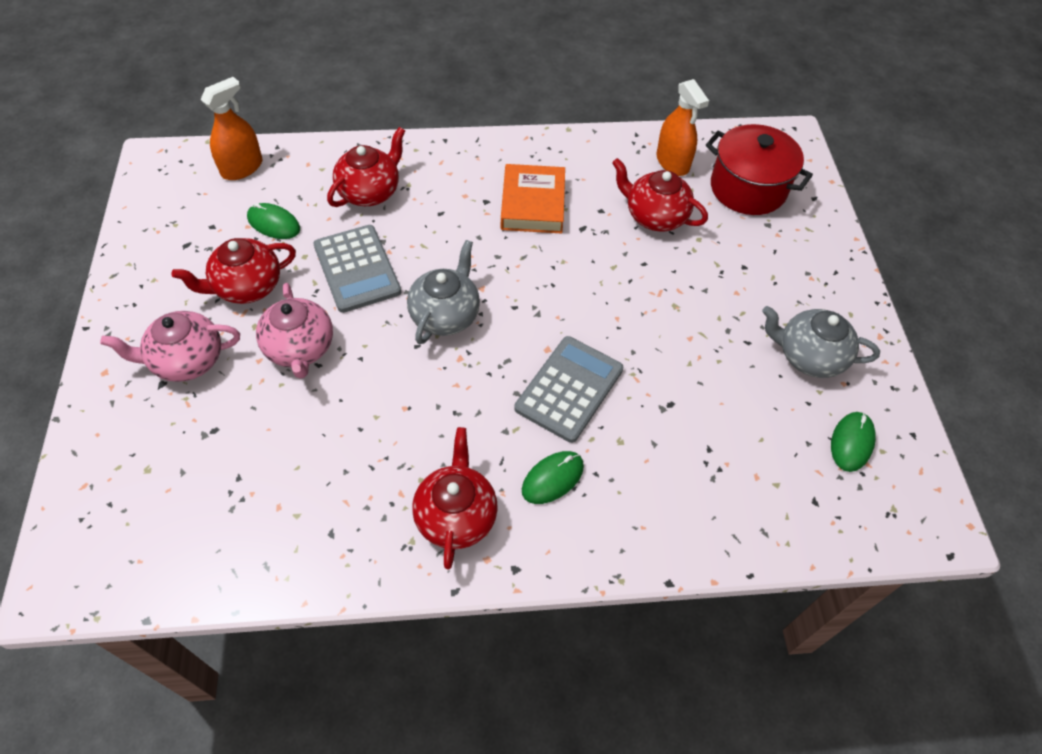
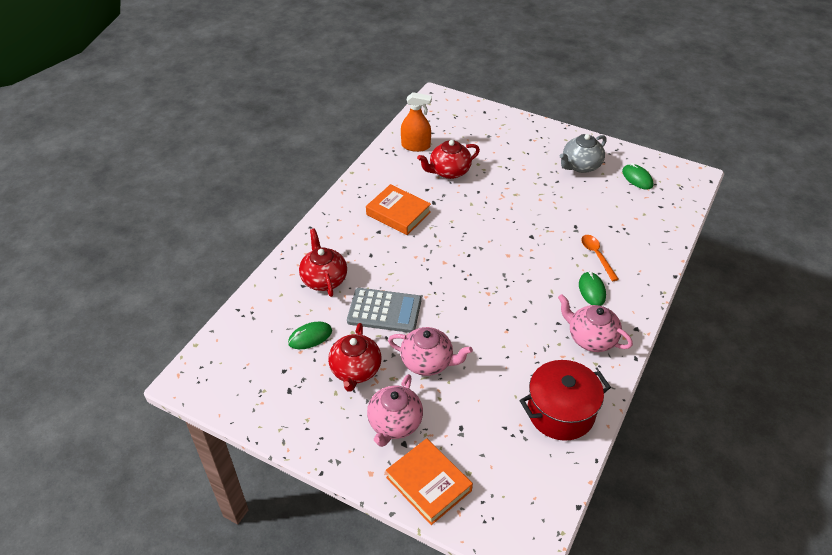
camera: 55 degrees left, 10 degrees down
(112, 435) = (429, 484): none -> orange book
(242, 168) = (241, 335): orange spray bottle -> none
(445, 315) = (452, 286): grey teapot -> none
(456, 516) = (591, 338): red teapot -> pink teapot
(569, 389) = (540, 258): grey calculator -> none
(629, 456) = (597, 256): none -> orange spoon
(748, 188) = (458, 130): red pot -> red pot (560, 412)

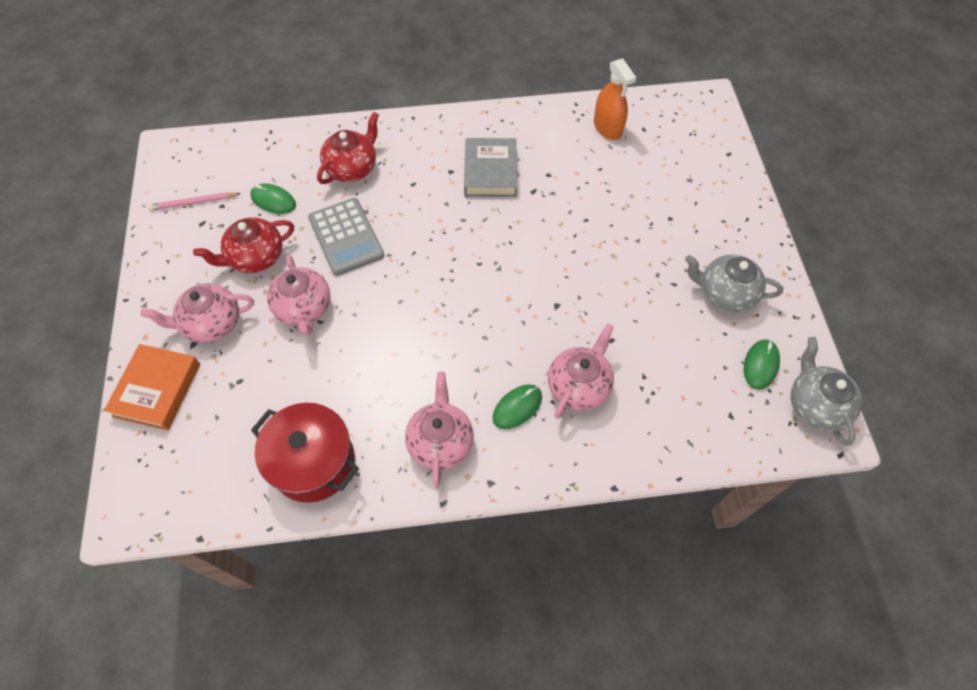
camera: 55 degrees right, 15 degrees up
(263, 387) = (193, 203): none -> pink pencil
(398, 213) = (490, 172): orange book -> grey book
(449, 171) = (594, 177): red teapot -> none
(597, 256) = (579, 386): orange spoon -> pink teapot
(676, 173) = (815, 405): none -> grey teapot

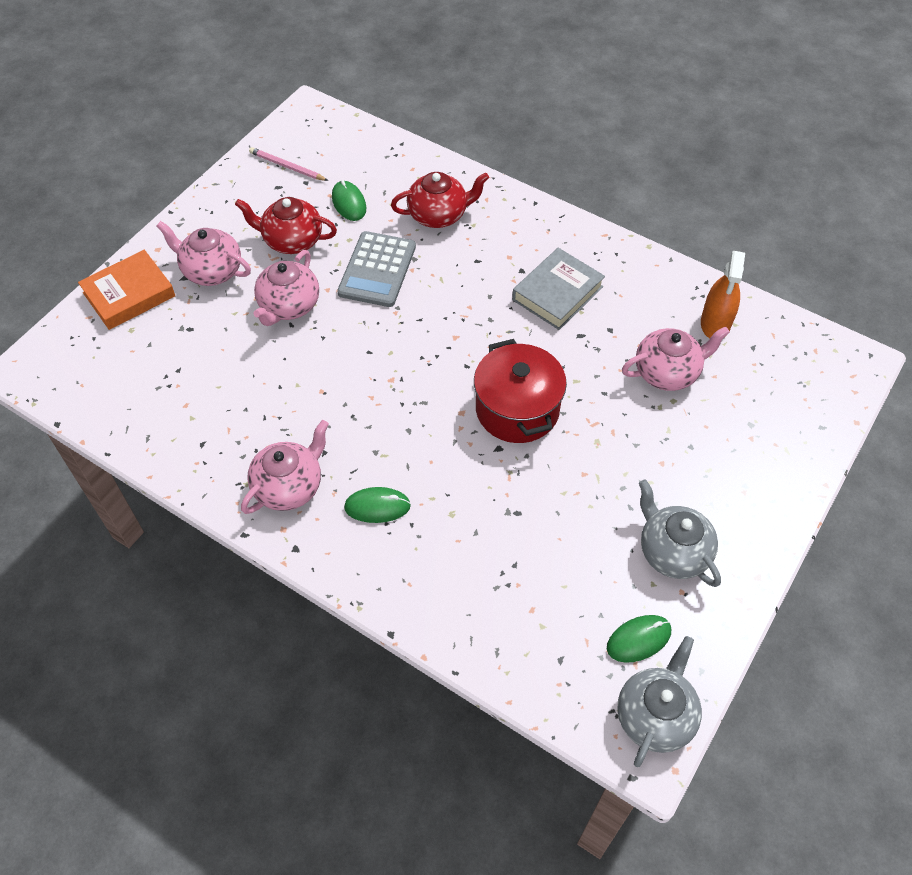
camera: 40 degrees right, 5 degrees down
(313, 462) = (182, 429): red pot -> red pot (517, 409)
(579, 386) = (447, 529): pink teapot -> pink teapot (667, 372)

